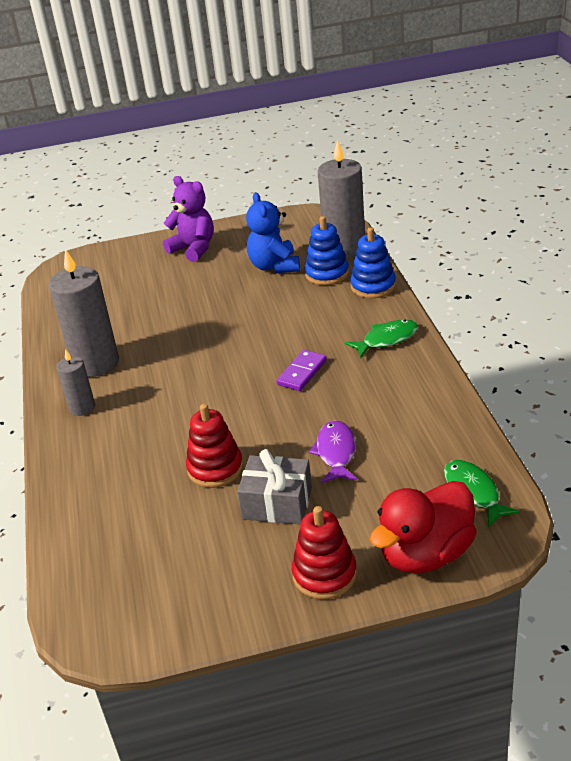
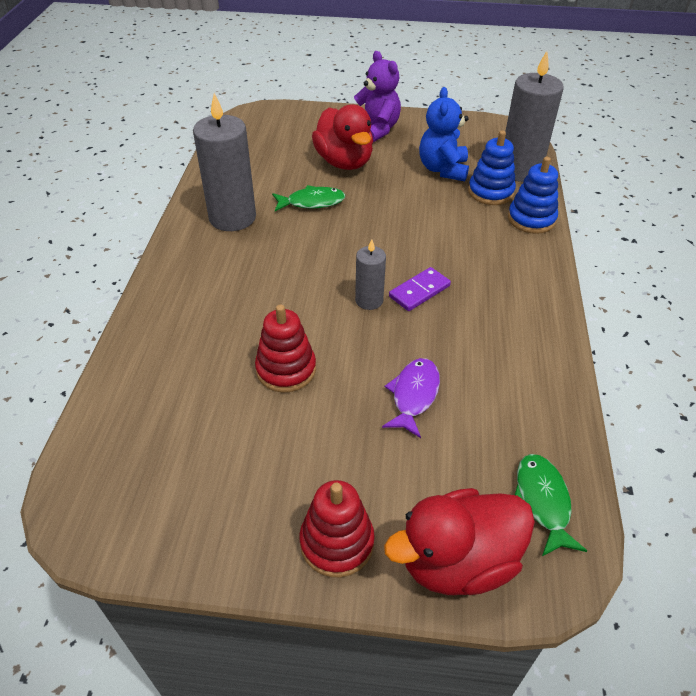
camera: 15 degrees right, 10 degrees up
(82, 408) = (197, 259): grey candle -> grey candle (369, 300)
(178, 285) = (344, 162): none -> red duck
(277, 503) = (327, 433): grey gift -> none
(387, 339) = (521, 282): green fish -> green fish (312, 202)

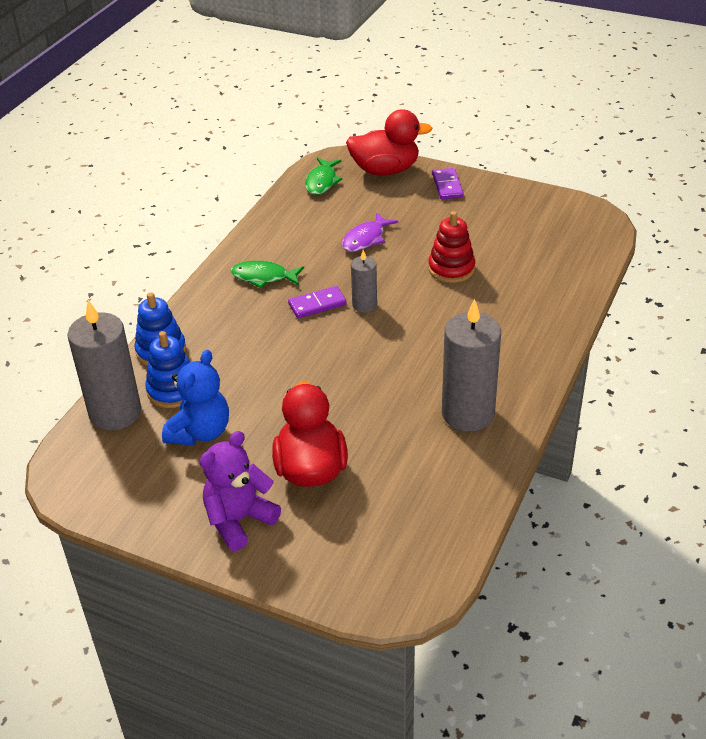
camera: 160 degrees left, 5 degrees down
(312, 202) = (374, 416): green fish -> green fish (263, 277)
(337, 542) = (447, 186): red stacking toy -> purple domino
(376, 130) = (239, 520): purple teddy bear -> purple teddy bear turned 60 degrees clockwise

